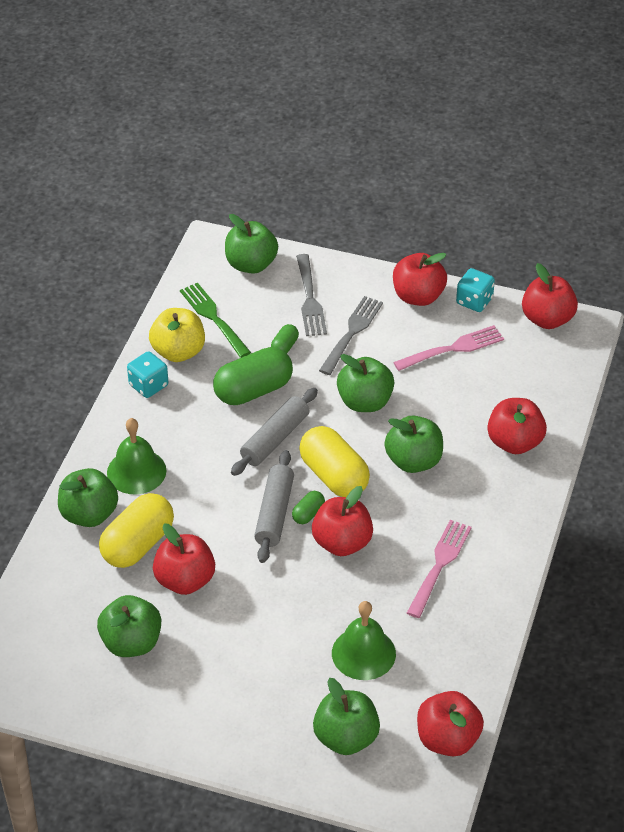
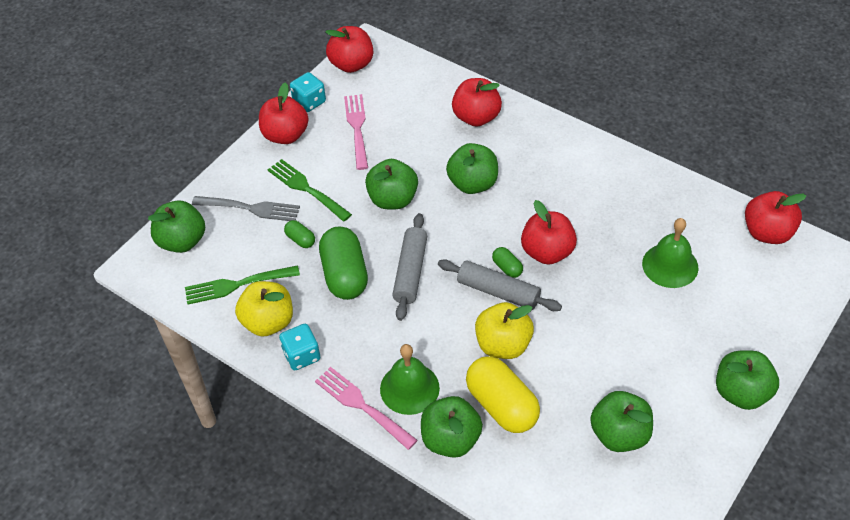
camera: 70 degrees left, 5 degrees up
(185, 580) = (556, 376): red apple -> none
(209, 531) = (503, 345): none -> yellow apple
(275, 439) = (410, 272): grey rolling pin -> grey rolling pin turned 45 degrees clockwise
(334, 476) = (470, 240): yellow capsule -> none
(346, 738) = (755, 297): green apple -> green apple (741, 392)
(352, 333) = (306, 189): grey fork -> green fork
(439, 565) = (590, 194): pink fork -> pink fork (362, 406)

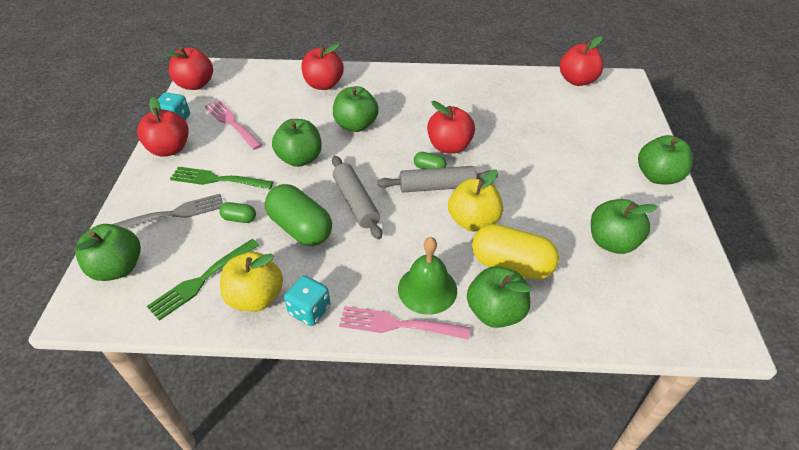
camera: 35 degrees left, 5 degrees down
(670, 265) = (538, 121): green bell -> none

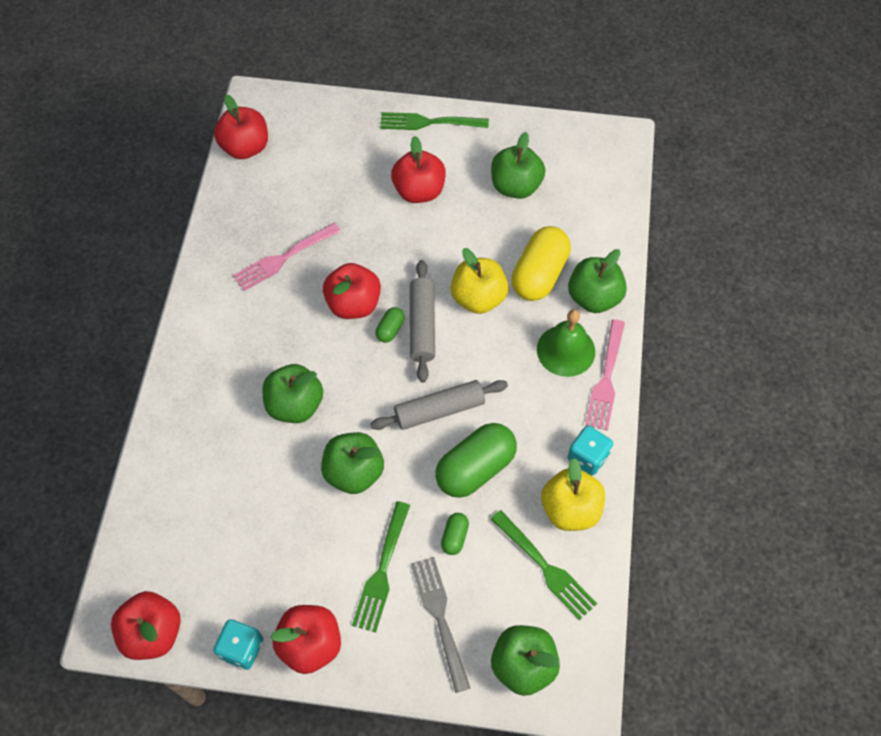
camera: 85 degrees left, 15 degrees up
(232, 123) = (263, 566): pink fork -> pink fork (283, 258)
(324, 84) = (192, 445): red apple -> red apple (419, 191)
(658, 176) = (429, 122): green apple -> green fork

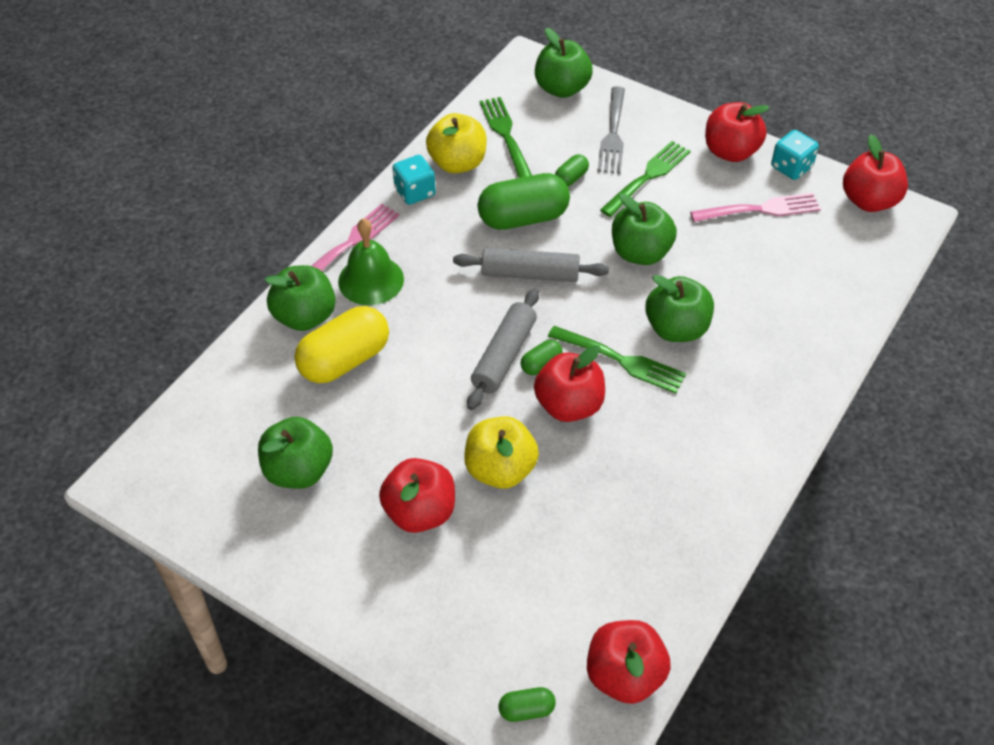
camera: 155 degrees left, 10 degrees down
(283, 258) = (630, 490): pink fork -> pink fork (760, 209)
(296, 111) = (526, 710): none -> green capsule
(429, 122) = (349, 608): green fork -> green fork (621, 360)
(478, 298) = (426, 361): yellow apple -> yellow apple (500, 469)

